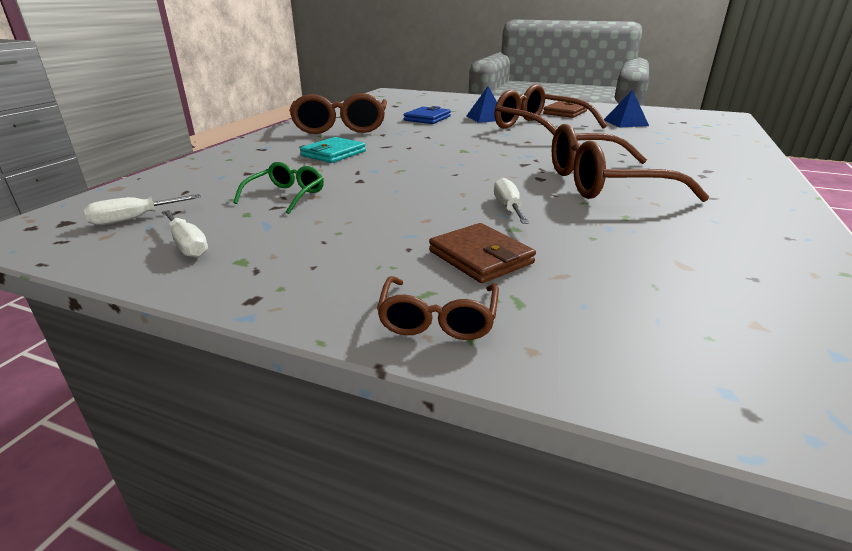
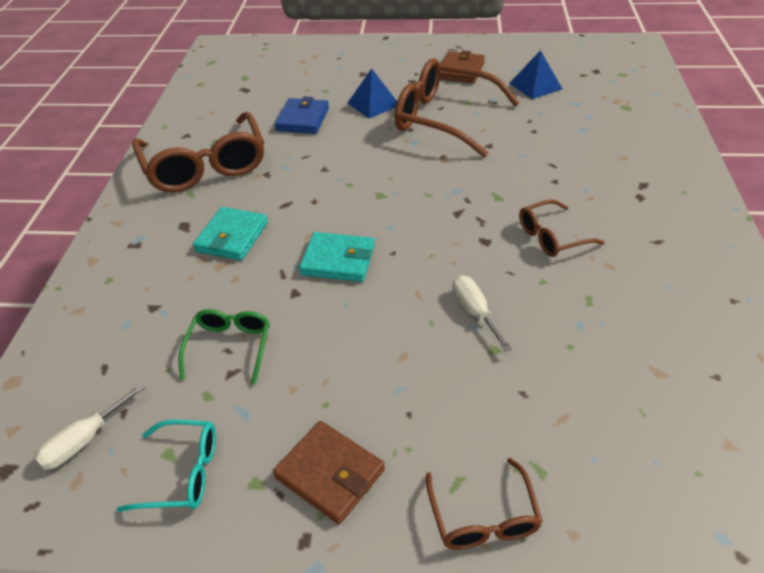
camera: 15 degrees left, 15 degrees up
(187, 245) = (181, 473): white screwdriver -> turquoise glasses
(406, 172) = (338, 260): none -> turquoise wallet
(480, 257) = (482, 409): brown wallet -> brown wallet (330, 474)
(605, 183) = (552, 237): brown glasses -> brown glasses, size x0.51

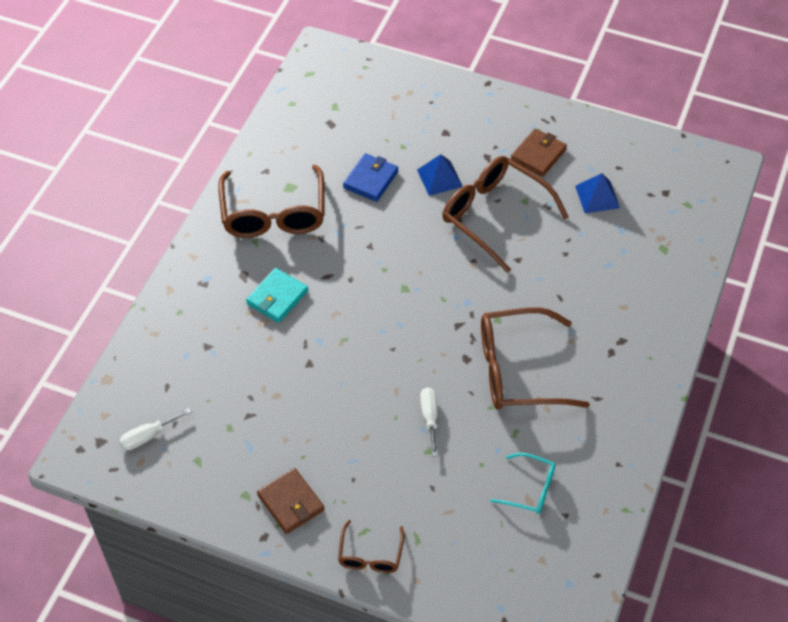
camera: 15 degrees right, 10 degrees up
(181, 473) = (203, 475): turquoise glasses -> turquoise glasses (529, 489)
(229, 348) = (252, 396): green glasses -> none
(338, 260) = (349, 344): turquoise wallet -> none
(552, 237) = (519, 370): brown glasses -> brown glasses, size x1.97

